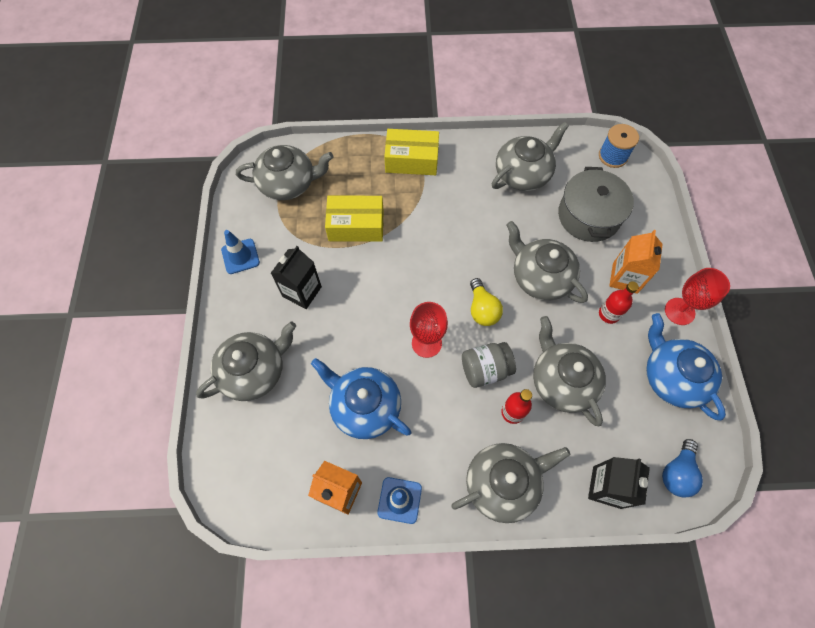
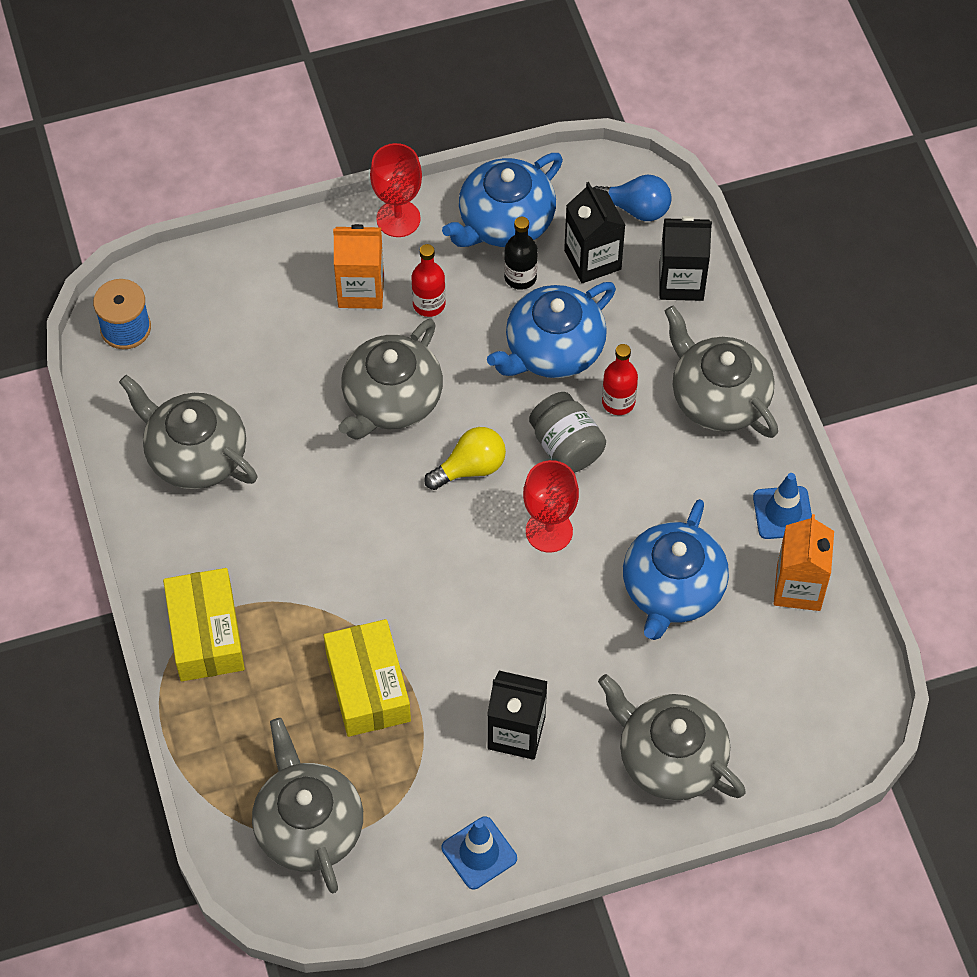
camera: 105 degrees left, 5 degrees down
(562, 381) = (553, 349): grey teapot -> blue teapot
(588, 216) = (258, 349): grey pot -> none
(624, 375) = (520, 277): none -> black bottle
(633, 428) = (592, 260): none -> black carton

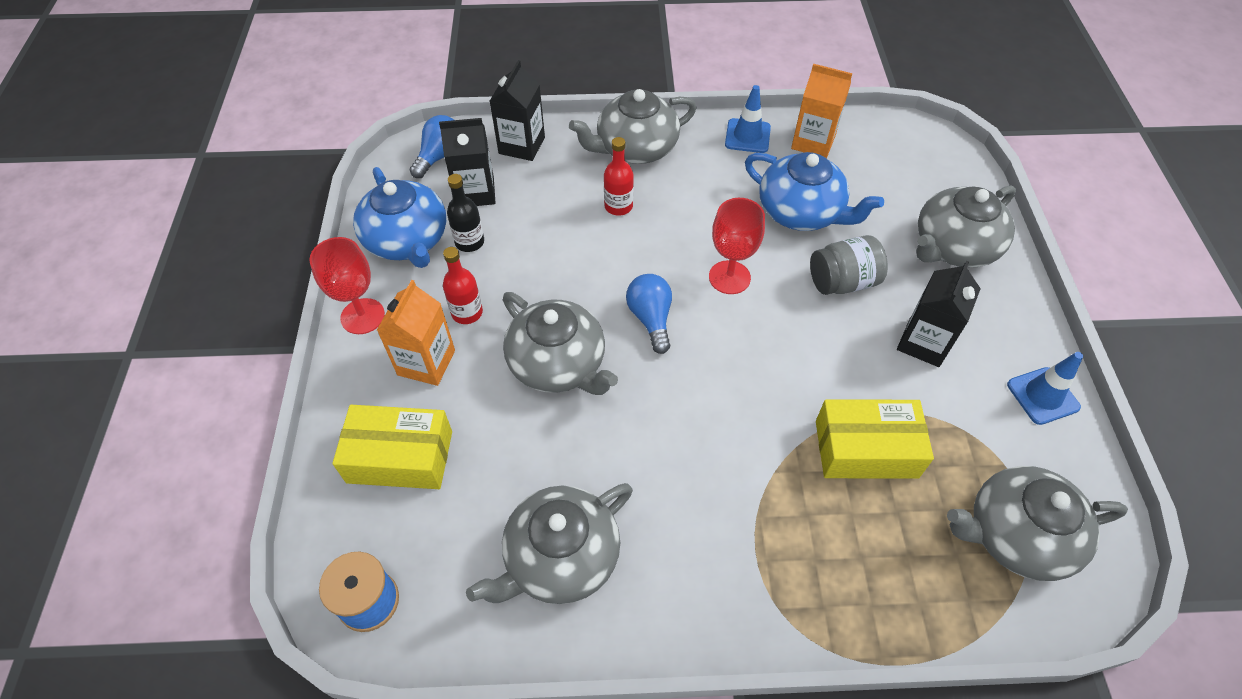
camera: 75 degrees left, 5 degrees down
(206, 634) = (784, 592): yellow box -> yellow box (400, 457)
(470, 468) = (651, 319): yellow light bulb -> blue light bulb
(553, 349) = (551, 236): blue teapot -> none
(566, 446) = (650, 248): grey jar -> grey jar (842, 282)

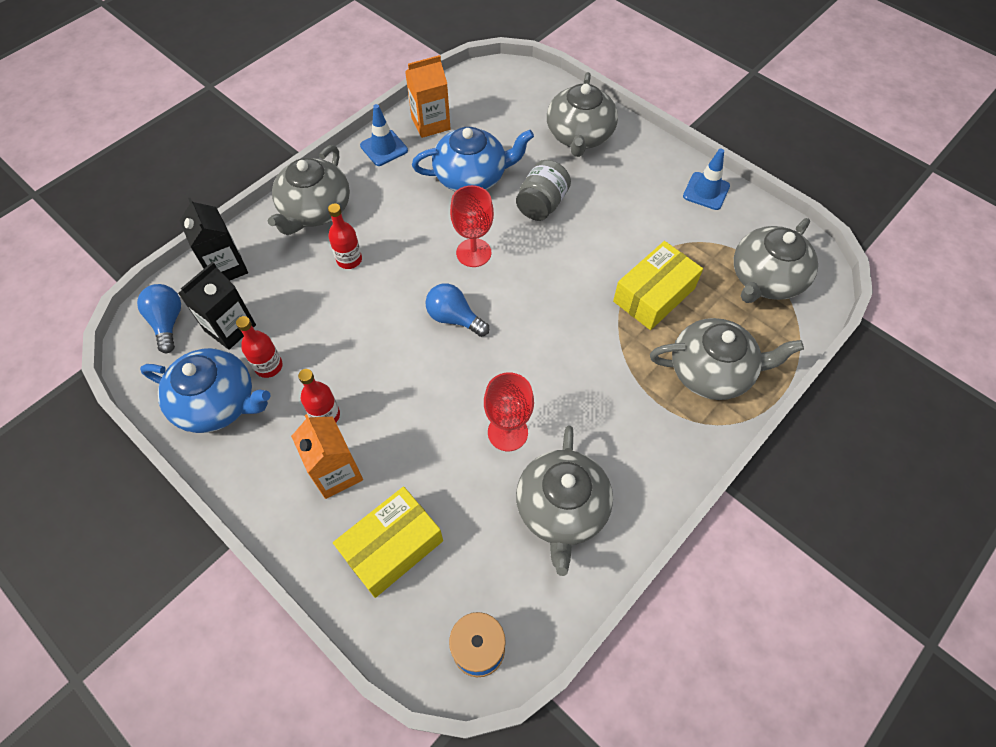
camera: 45 degrees left, 5 degrees up
(362, 316) = (249, 483): red goblet -> red goblet (507, 432)
(469, 242) = (269, 366): black bottle -> red bottle
(558, 364) = (428, 396): grey teapot -> grey teapot (712, 371)
(924, 343) = (621, 207): black carton -> none

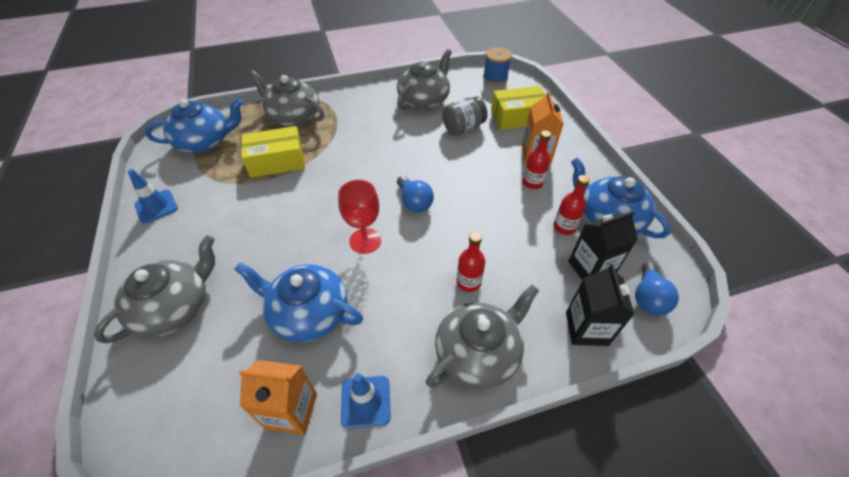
camera: 150 degrees left, 10 degrees down
(507, 432) = (427, 135): red goblet -> none
(542, 204) = (278, 255): grey jar -> grey jar (463, 128)
(765, 279) = (205, 142): grey teapot -> blue teapot

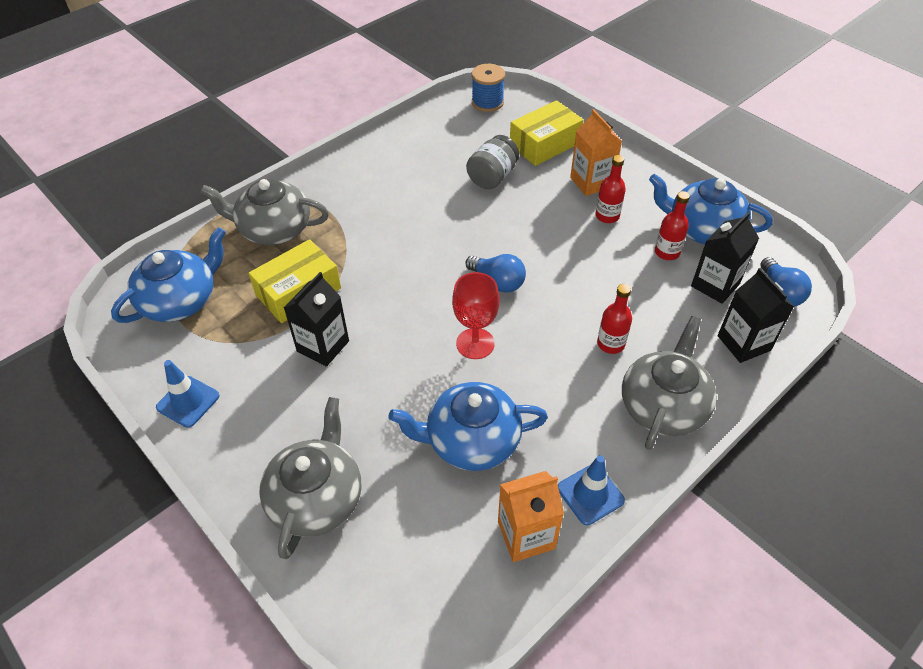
camera: 25 degrees left, 0 degrees up
(263, 202) = (323, 346): none -> black carton
(424, 100) = (423, 156): grey teapot -> none

